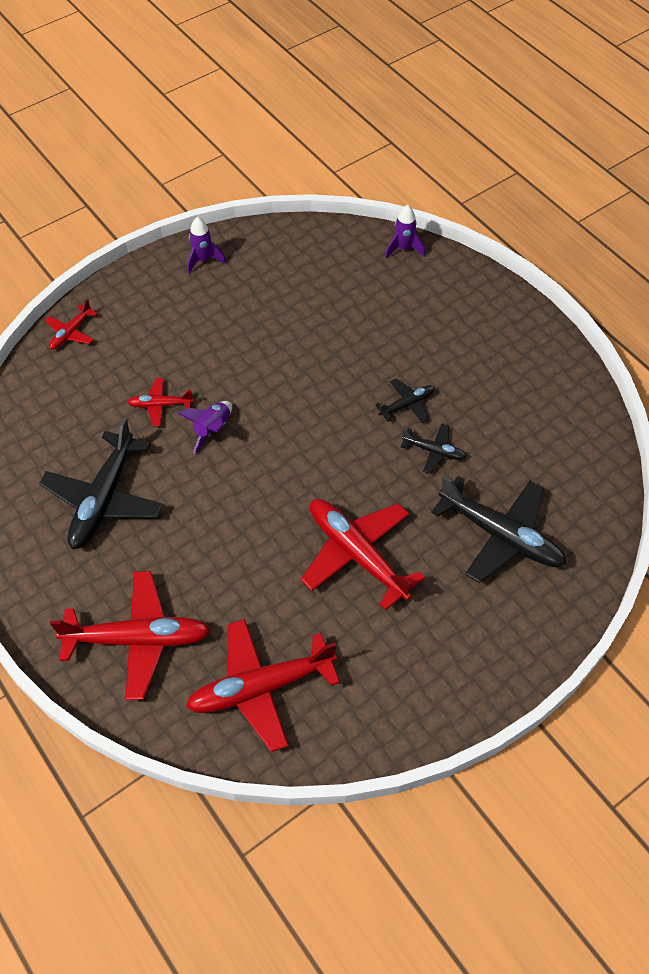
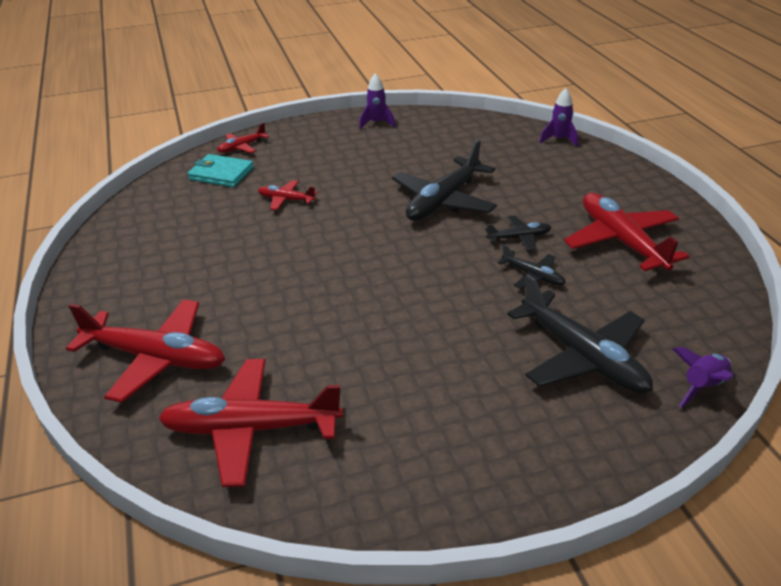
camera: 20 degrees right, 20 degrees down
(70, 381) = (221, 174): none -> turquoise wallet
(104, 498) = (197, 250): black plane -> black plane (444, 201)
(212, 429) = (322, 223): purple rocket -> purple rocket (702, 387)
(357, 554) = (414, 339): red plane -> red plane (621, 241)

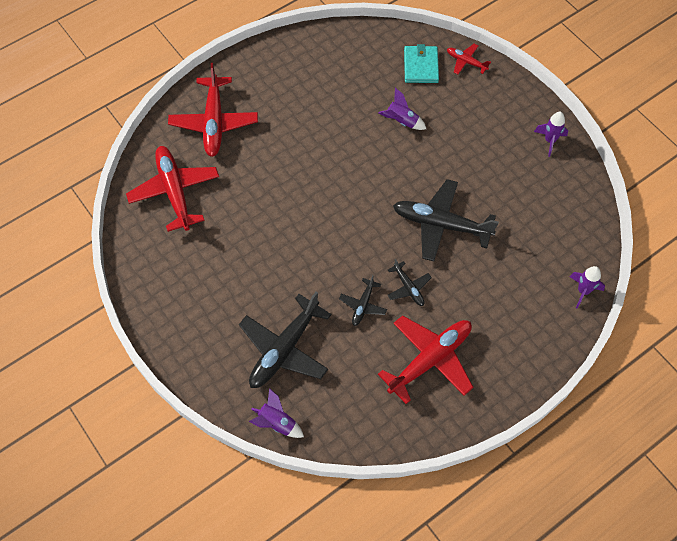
camera: 70 degrees right, 25 degrees up
(286, 200) = (401, 121): red plane -> purple rocket

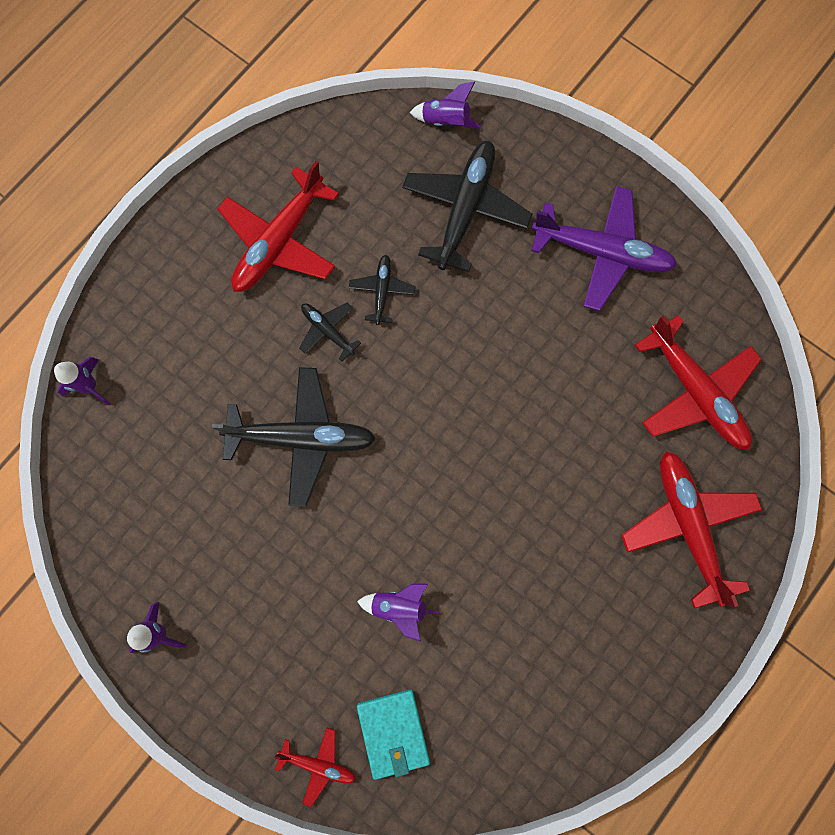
camera: 165 degrees right, 15 degrees up
(197, 293) = (601, 252): none -> purple plane

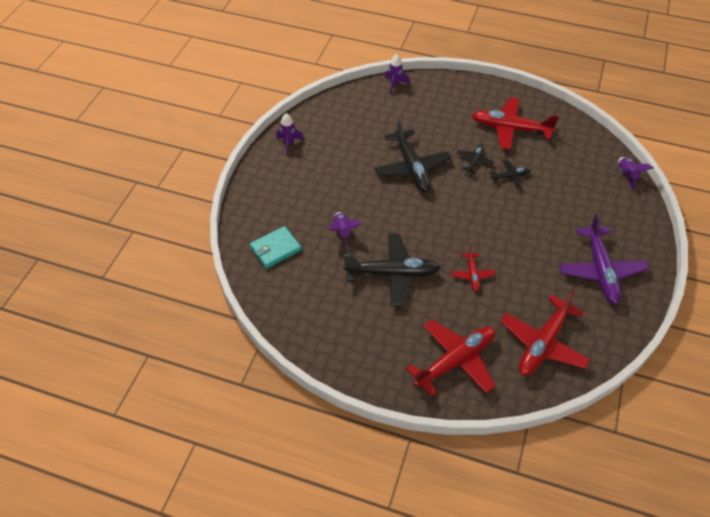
camera: 70 degrees right, 25 degrees down
(318, 764) = (248, 222): red plane -> red plane (472, 274)
(465, 209) = (581, 199): black plane -> black plane (392, 273)

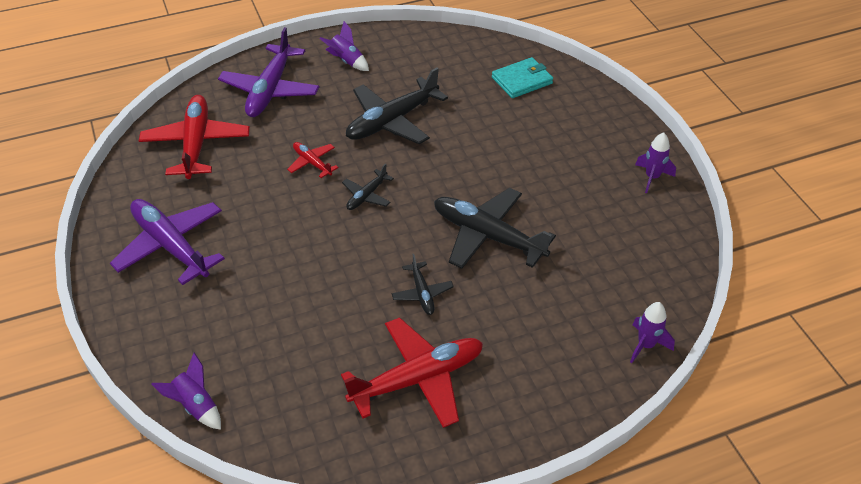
camera: 140 degrees right, 5 degrees down
(275, 249) = (522, 80): turquoise wallet -> turquoise wallet turned 45 degrees clockwise
(342, 233) = (479, 127): purple rocket -> purple rocket (346, 61)
(455, 361) = (270, 90): red plane -> purple plane
(510, 177) = (358, 300): black plane -> black plane (367, 195)

